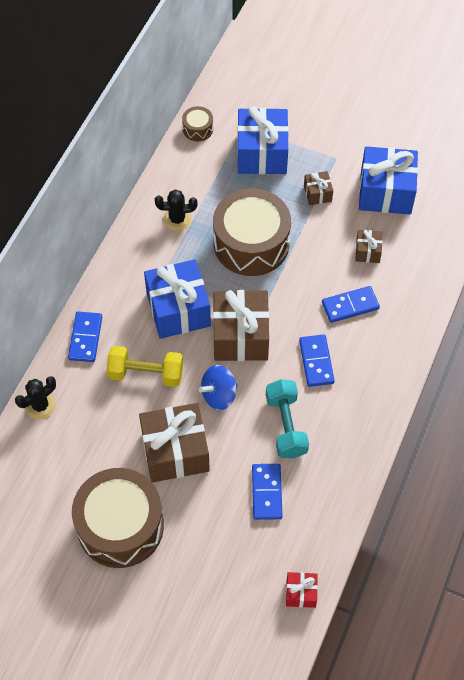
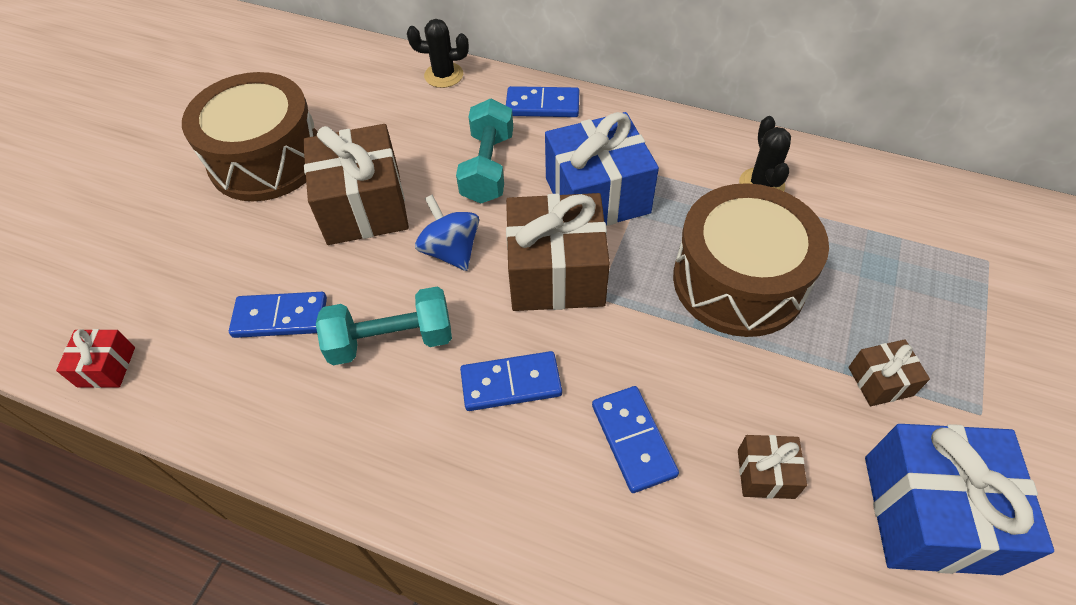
camera: 90 degrees right, 5 degrees down
(40, 406) = (444, 75): black cactus -> black cactus turned 45 degrees counterclockwise
(146, 374) = (488, 168): yellow dumbbell -> turquoise dumbbell
(198, 129) = (953, 199): brown drum -> none
(262, 153) = (940, 289): blue gift -> none

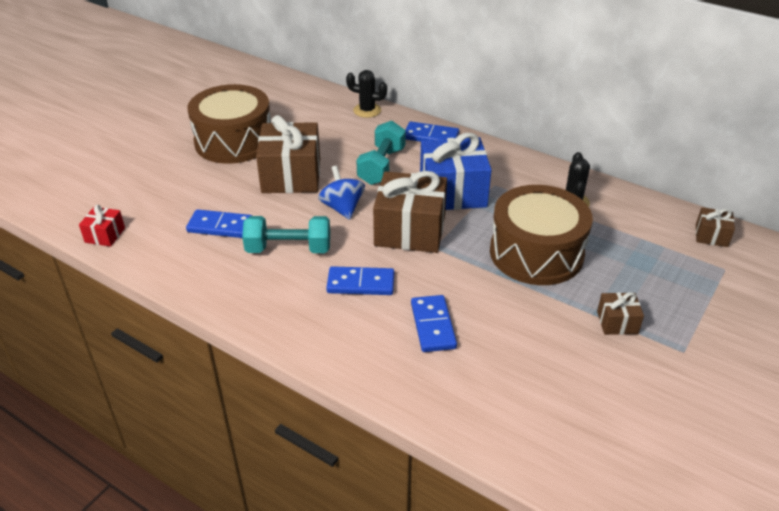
camera: 10 degrees right, 15 degrees down
(765, 474) = (517, 357): brown gift -> brown gift (711, 236)
(929, 513) = (624, 397): blue gift -> none

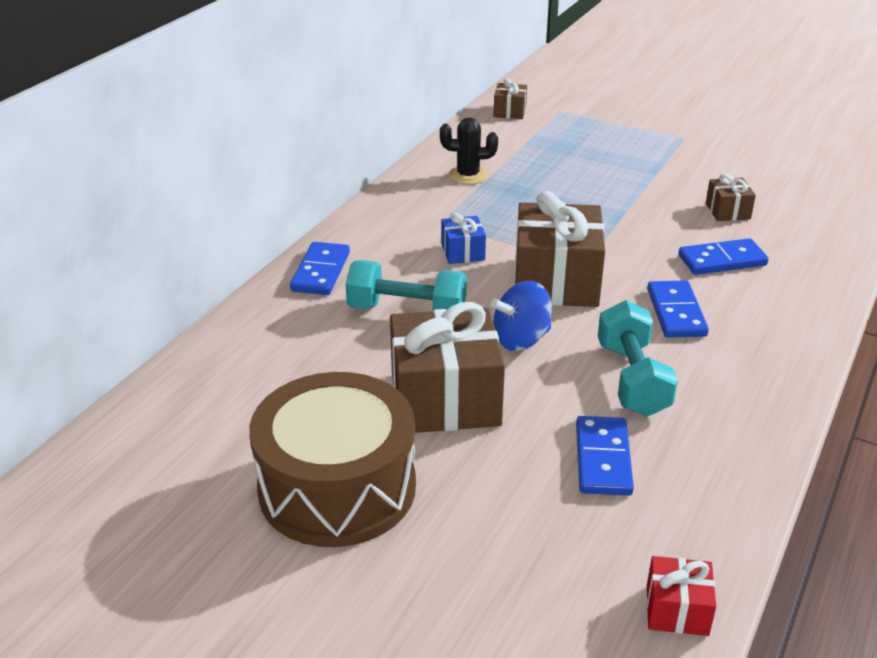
camera: 95 degrees left, 5 degrees down
(367, 110) = (235, 336): black cactus -> none
(452, 192) = (463, 252): blue gift -> blue gift, size x0.47
(536, 253) = (571, 199): brown drum -> none
(617, 322) = (662, 163): brown gift -> brown gift (727, 211)

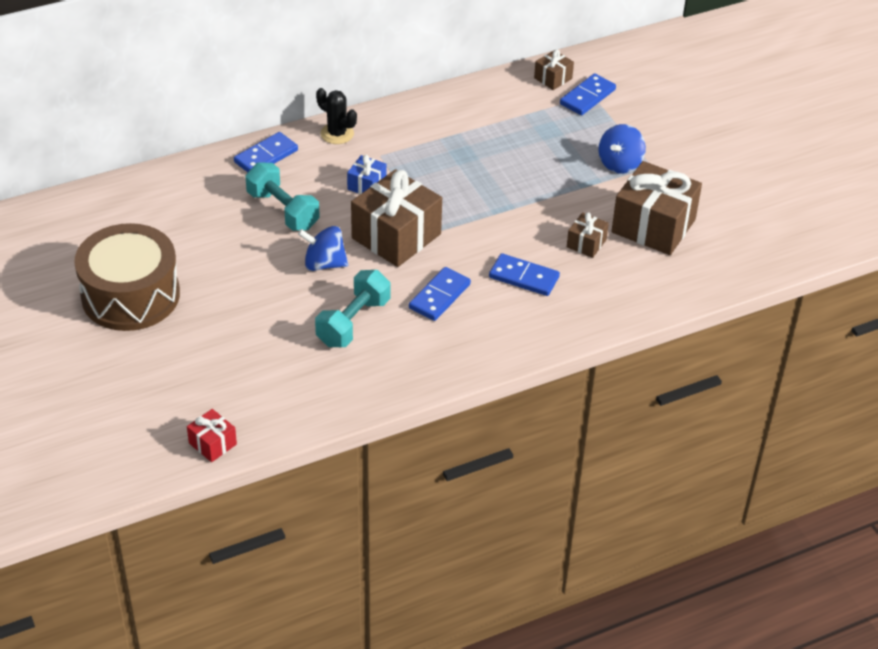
camera: 35 degrees right, 10 degrees up
(445, 399) = (238, 277): brown gift -> brown gift (653, 226)
(468, 175) = (447, 124): black cactus -> black cactus (337, 134)
(602, 459) = (276, 356): blue domino -> blue domino (587, 97)
(658, 146) = (620, 164): none -> blue spinning top

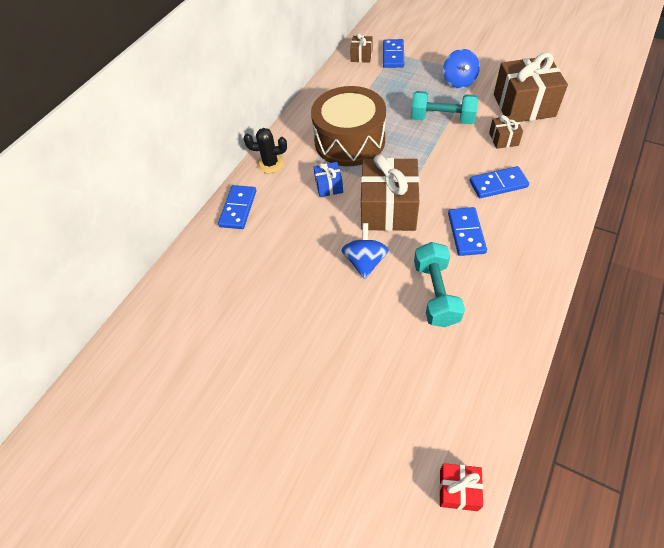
camera: 30 degrees left, 10 degrees up
(130, 295) = (248, 394): brown drum -> brown drum (349, 141)
(283, 210) = (292, 241): turquoise dumbbell -> turquoise dumbbell (442, 119)
(324, 264) = (365, 262): blue spinning top -> blue spinning top turned 120 degrees clockwise

